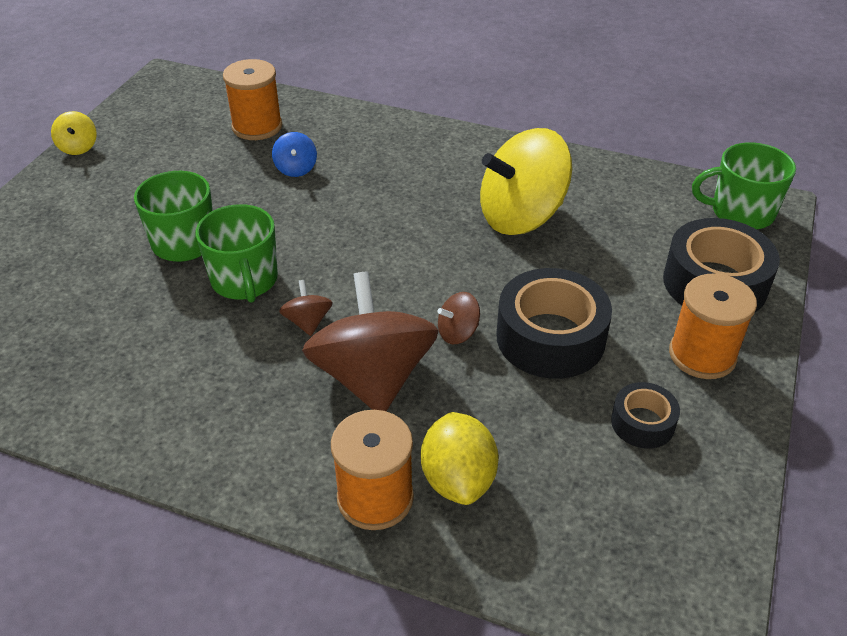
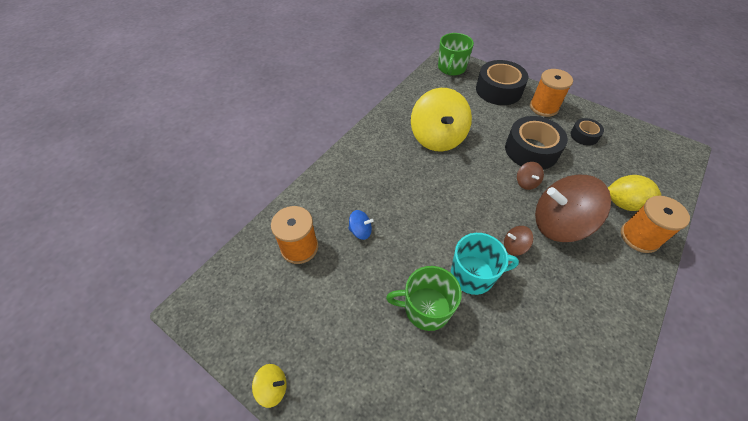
camera: 75 degrees left, 10 degrees up
(245, 280) = (473, 275): green mug -> turquoise mug

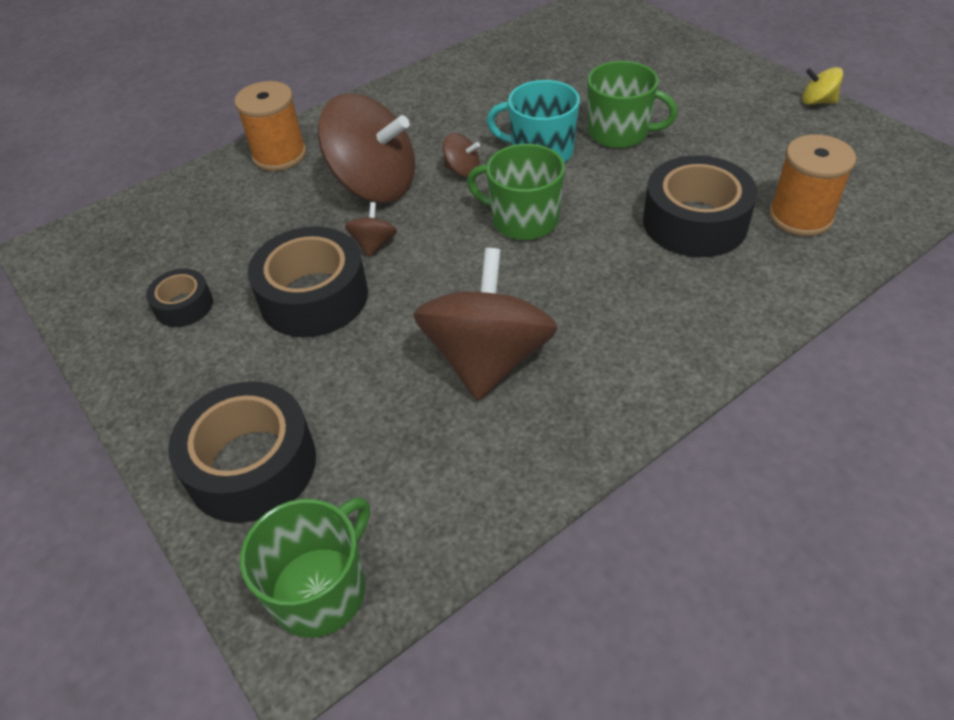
camera: 160 degrees left, 5 degrees down
(360, 231) = (695, 222): blue spinning top -> black tape
(437, 138) = (487, 359): yellow spinning top -> brown spinning top
(457, 214) = (523, 220): none -> green mug
(543, 107) = (193, 388): orange spool -> none
(623, 203) = (251, 193): yellow lemon -> none

